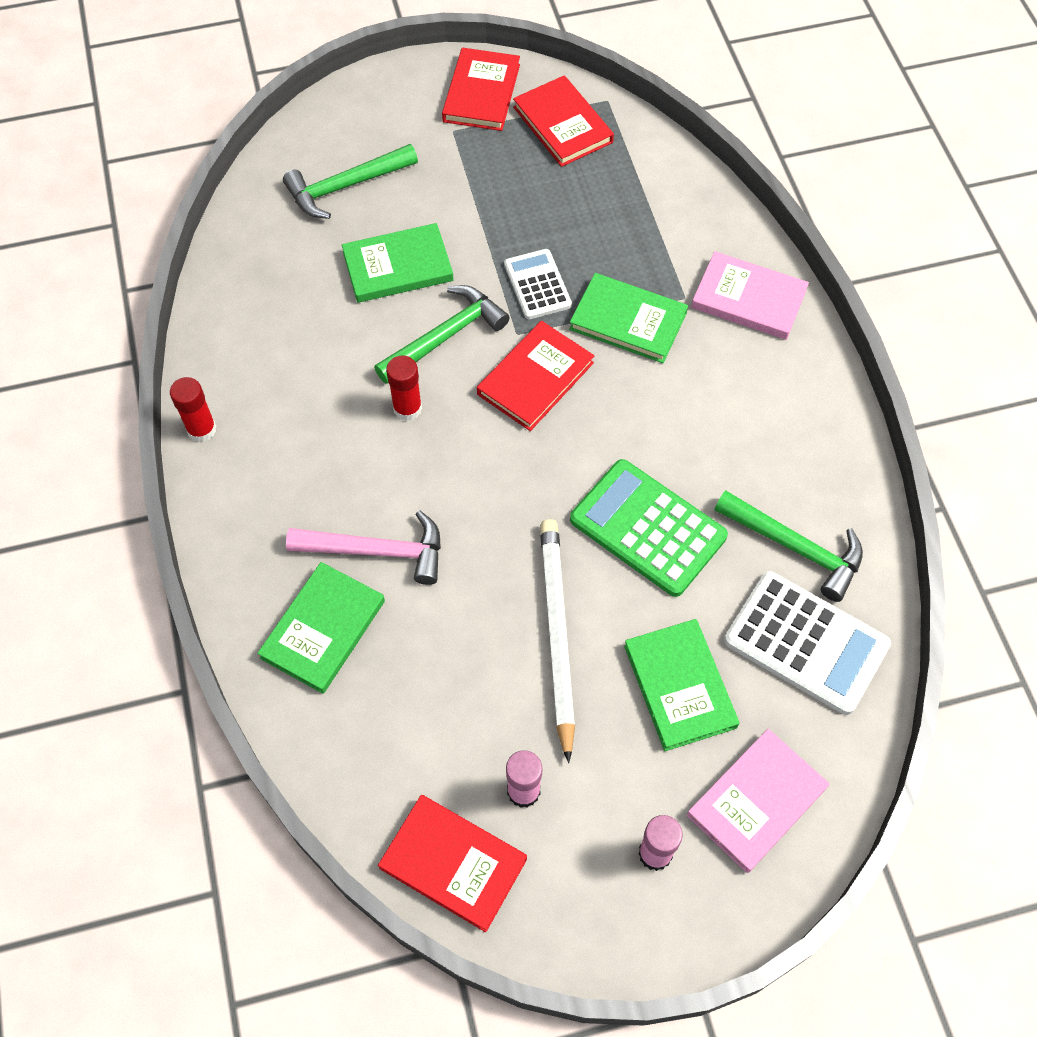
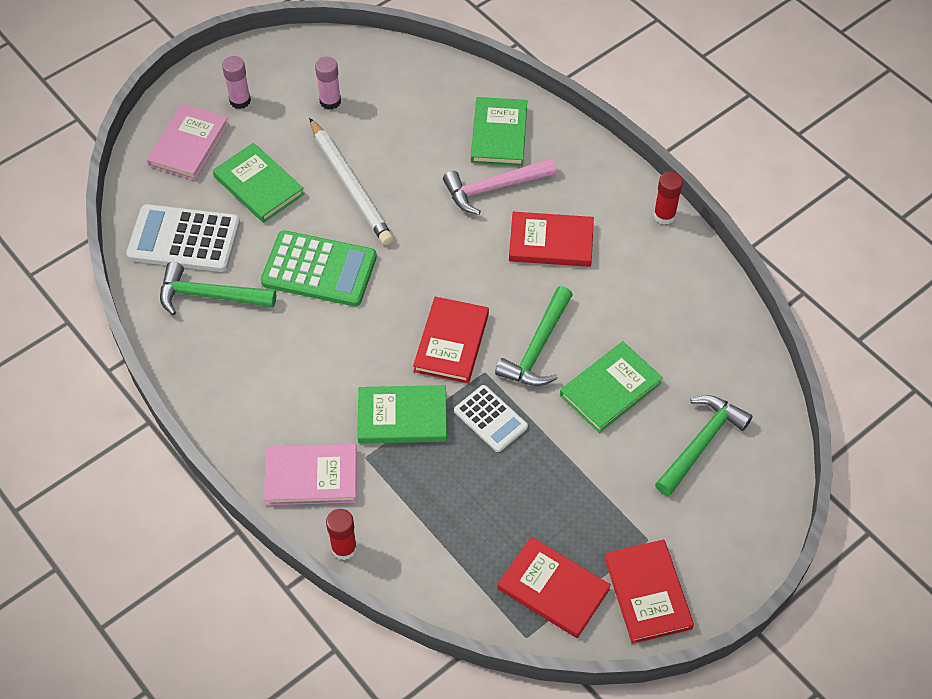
camera: 155 degrees right, 5 degrees down
(407, 408) = (532, 284): red glue stick -> red glue stick (344, 548)
(453, 863) = (353, 57): red book -> red book (551, 242)

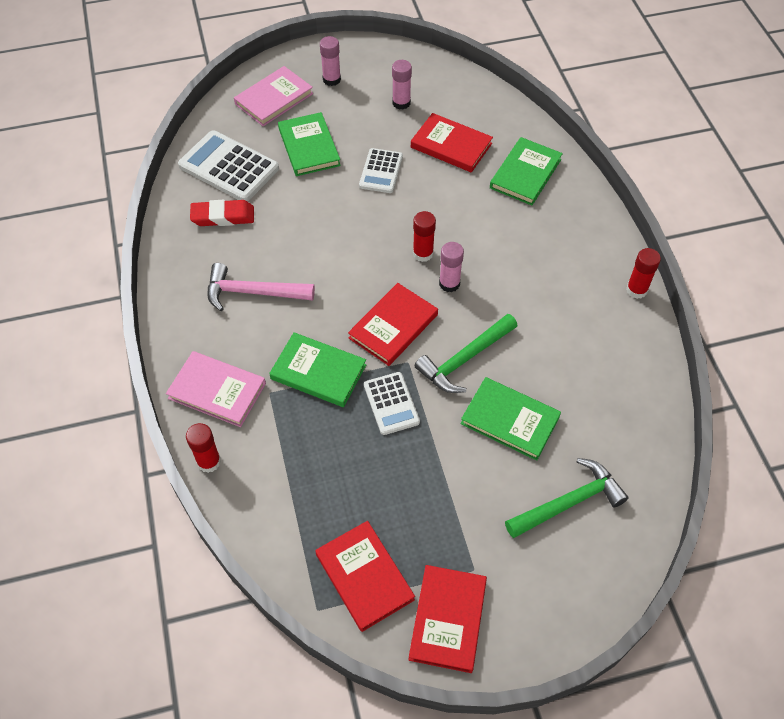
camera: 25 degrees right, 0 degrees up
(210, 295) = (223, 216): green hammer -> red eraser
(319, 269) = (319, 228): green calculator -> none
(350, 185) = (381, 171): white pencil -> white calculator
(440, 256) = (423, 253): none -> red glue stick
(483, 277) = (449, 283): none -> pink glue stick
(494, 188) = (498, 214): pink hammer -> pink hammer (253, 292)
(551, 242) = (523, 276): red book -> red book (451, 146)
(610, 389) = (510, 420): green book -> green book turned 45 degrees clockwise

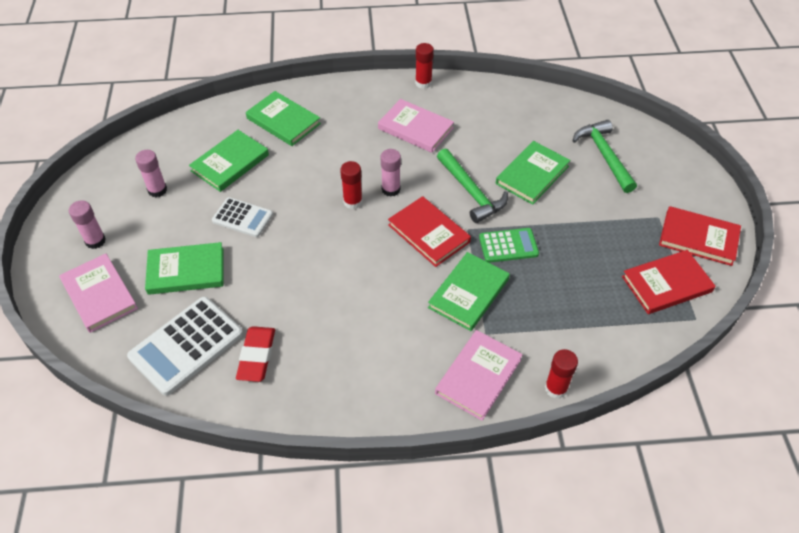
camera: 80 degrees left, 5 degrees down
(253, 292) = (365, 337): pink hammer -> none
(391, 403) = (508, 246): white calculator -> green calculator
(451, 146) = (230, 163): red book -> green book
(553, 293) = (415, 128): none -> pink book

